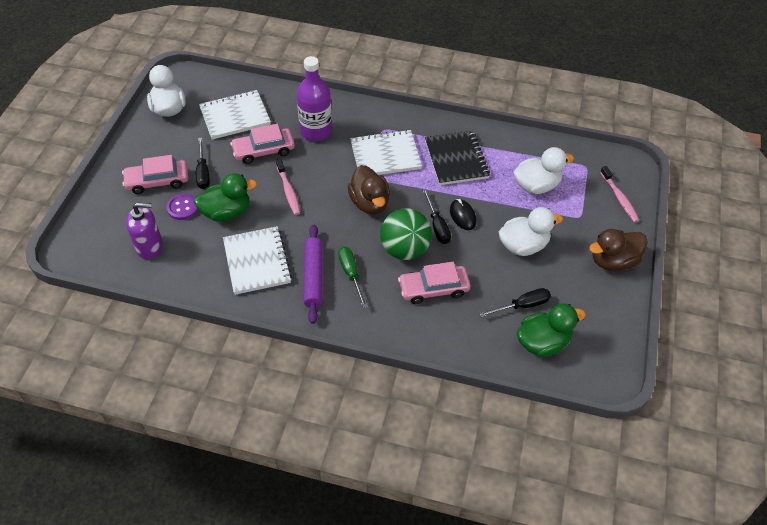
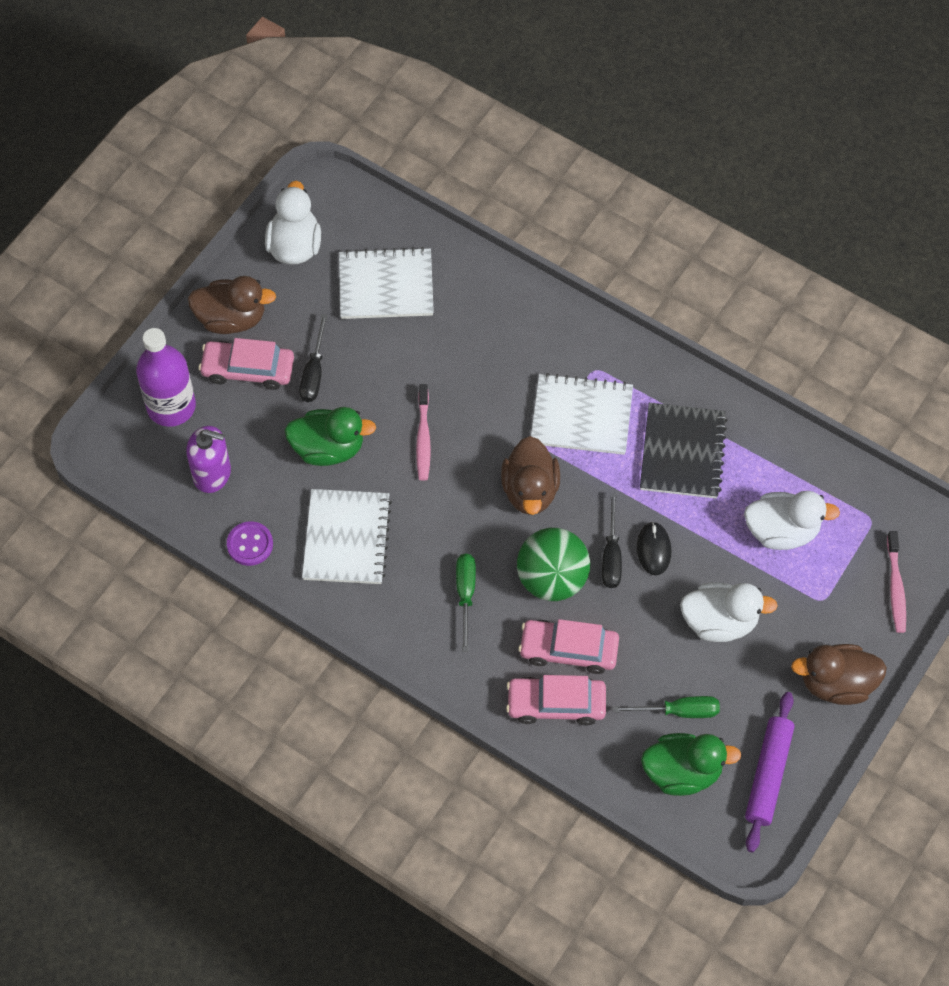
camera: 20 degrees right, 10 degrees up
(138, 156) = (231, 318): none -> brown duck
(183, 207) = (271, 423): purple button -> purple button (250, 544)
(264, 150) = (409, 359): pink car -> pink car (556, 704)
(313, 277) = (414, 584): purple rolling pin -> purple rolling pin (768, 775)
(316, 131) = (495, 345): purple bottle -> purple bottle (171, 406)
(522, 305) = (679, 711): black screwdriver -> green screwdriver

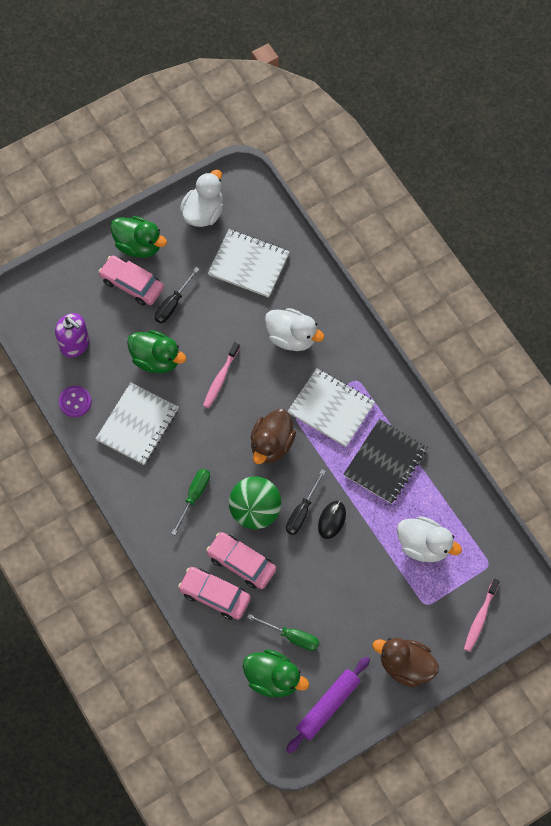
camera: 25 degrees right, 5 degrees up
(171, 406) = (71, 288): purple bottle -> none
(231, 318) = (139, 245): brown duck -> green duck
(719, 622) = (350, 588): white duck -> white duck (292, 337)

